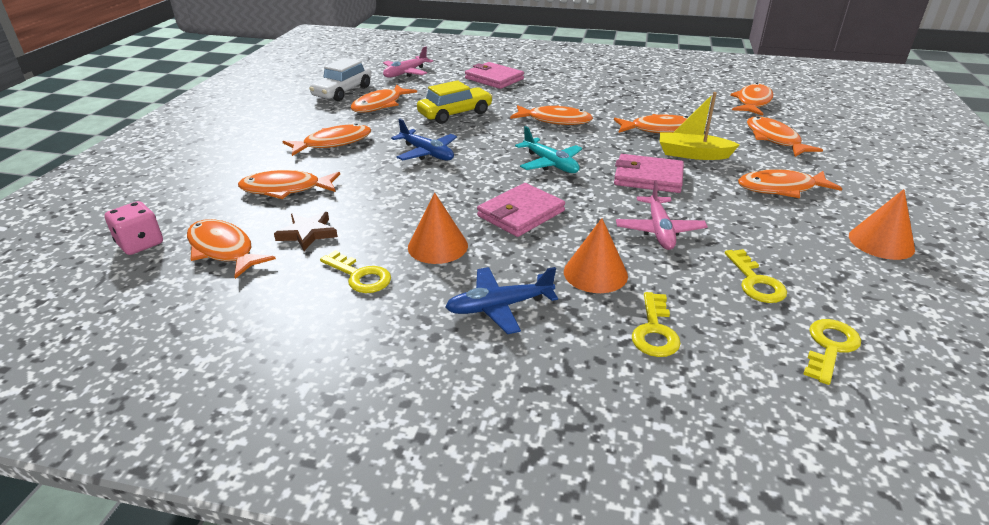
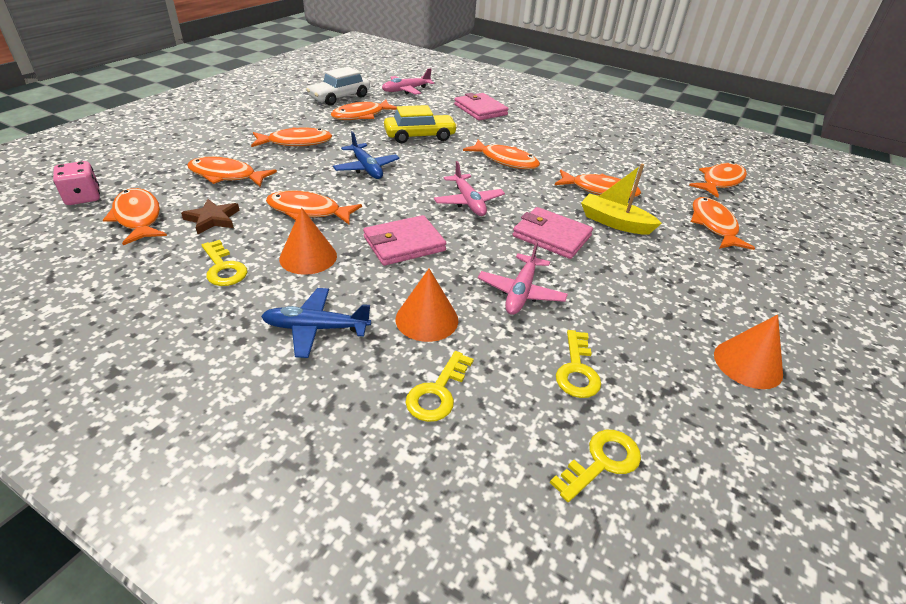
camera: 15 degrees right, 5 degrees up
(550, 164) = (468, 202): turquoise plane -> pink plane
(781, 188) = (680, 279): orange fish -> orange fish (308, 211)

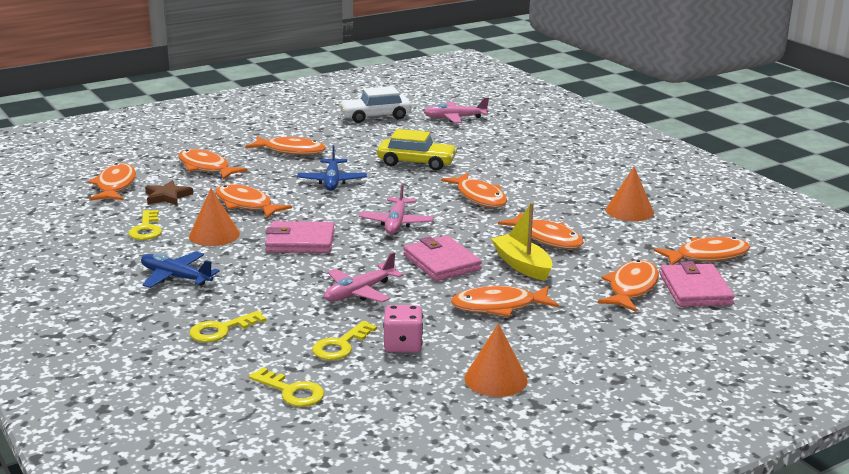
camera: 30 degrees right, 15 degrees down
(83, 197) = (88, 165): pink dice -> pink dice (403, 345)
(361, 115) = (379, 136): orange fish -> orange fish (499, 306)
(427, 319) = (261, 291): orange cone -> orange cone (629, 211)
(480, 110) = (515, 147): pink wallet -> pink wallet (695, 290)
(602, 462) = (291, 391): yellow key -> yellow key turned 45 degrees clockwise

